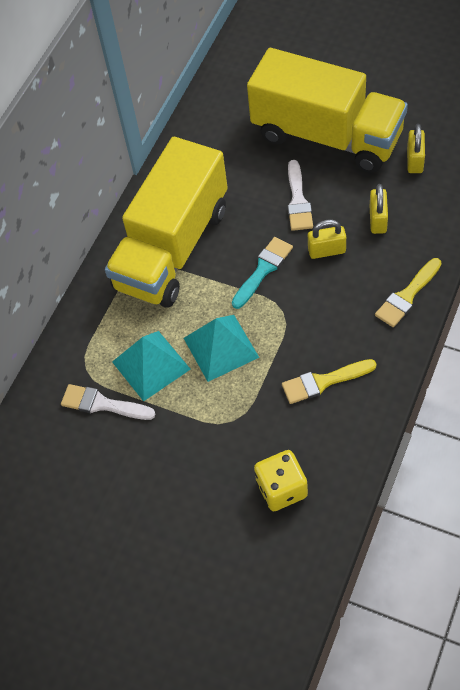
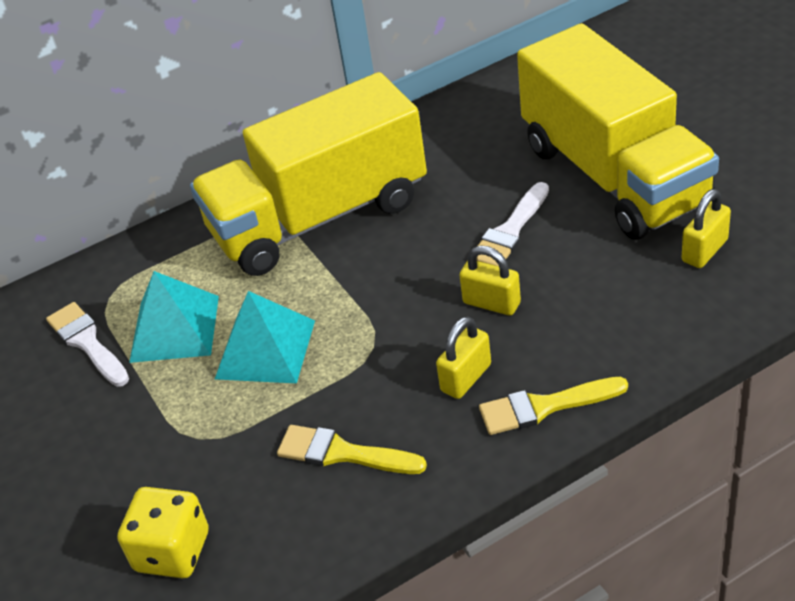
camera: 35 degrees right, 15 degrees down
(263, 270) = (395, 288): turquoise brush -> none
(378, 220) = (590, 298): yellow padlock -> yellow padlock (466, 378)

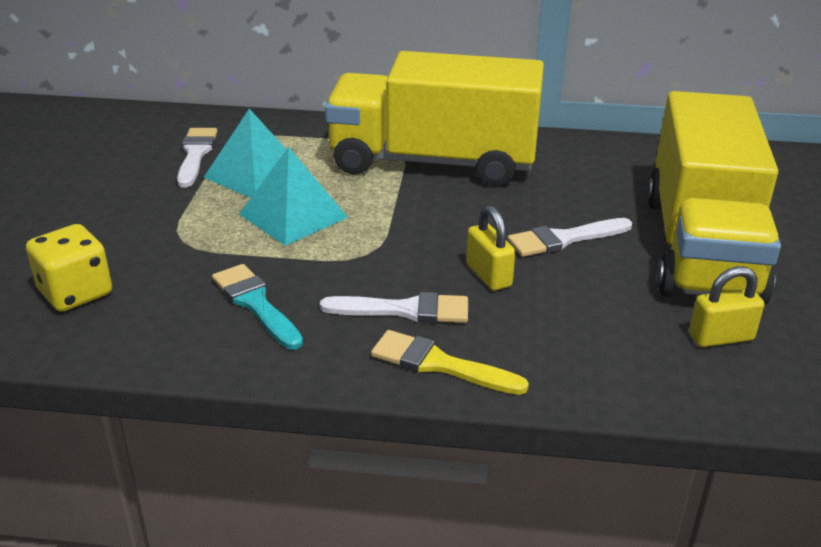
camera: 30 degrees right, 10 degrees down
(342, 453) = (255, 304): yellow brush -> turquoise brush
(466, 378) = (405, 310): yellow padlock -> white brush

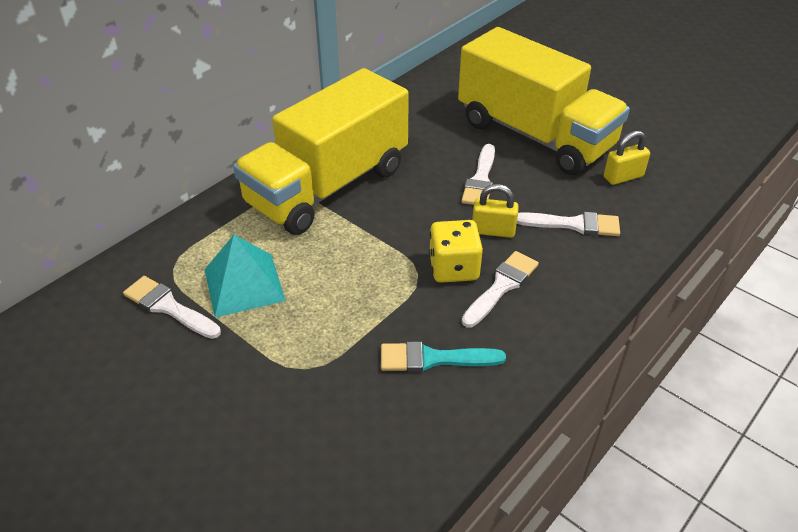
camera: 55 degrees left, 10 degrees up
(75, 292) = (325, 466): yellow dice -> yellow dice (454, 268)
(293, 215) = (330, 289): turquoise pyramid -> none
(439, 364) = (570, 298): yellow brush -> none
(572, 326) = (573, 224): none -> white brush
(721, 337) = (623, 177): yellow padlock -> yellow padlock turned 45 degrees clockwise

